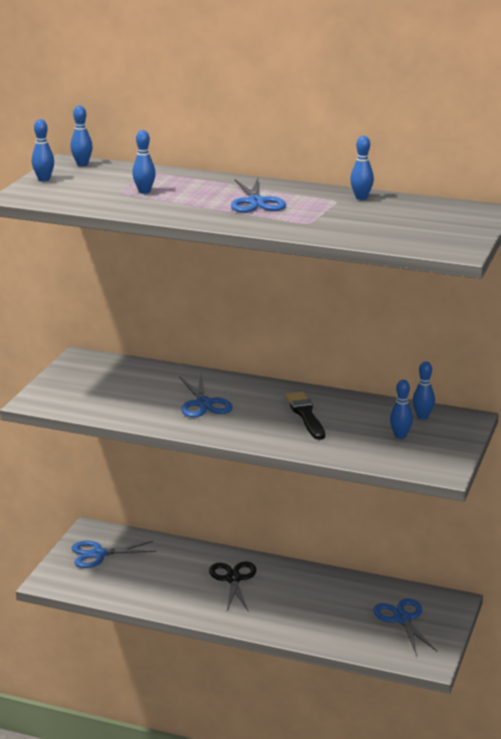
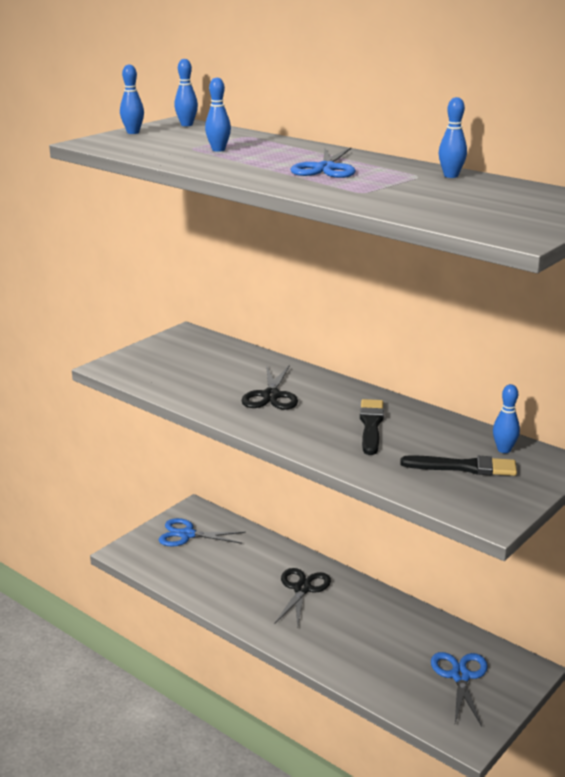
camera: 20 degrees right, 0 degrees up
(203, 404) = (271, 396): blue scissors -> black scissors
(400, 436) = (464, 467): blue bowling pin -> black brush

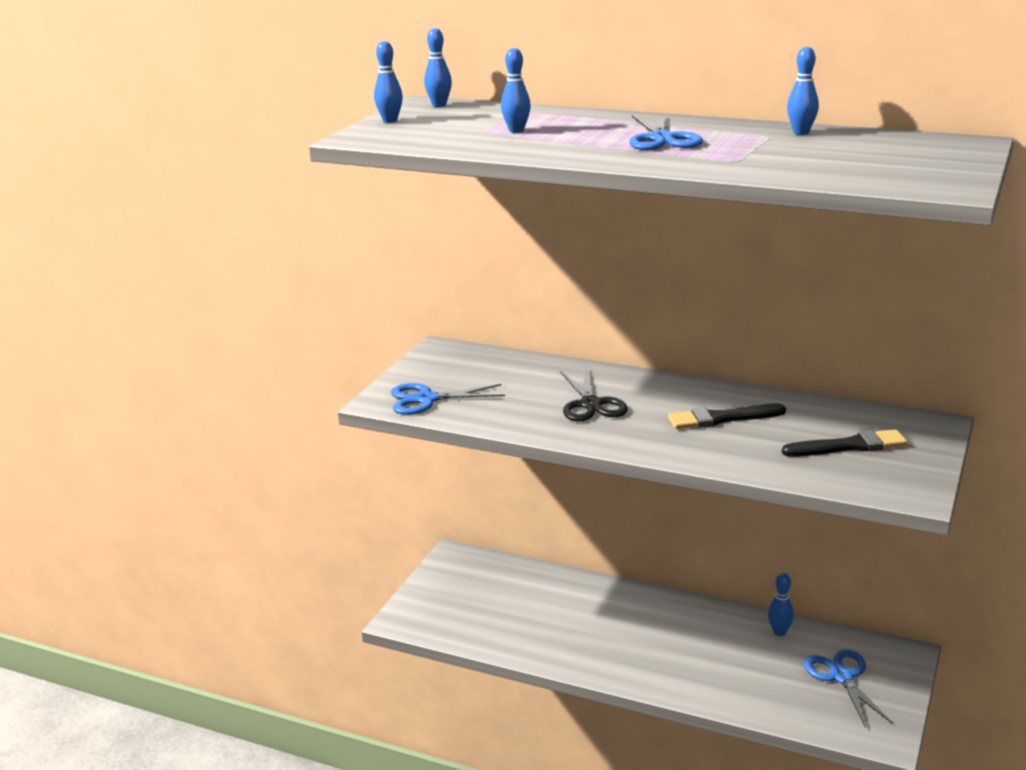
camera: 15 degrees left, 0 degrees up
(187, 534) = (462, 586): blue scissors -> blue scissors (426, 399)
(302, 589) = (626, 620): black scissors -> none
(371, 425) = (722, 418): black brush -> black brush turned 90 degrees counterclockwise
(504, 450) = (874, 421): blue bowling pin -> blue bowling pin (779, 632)

